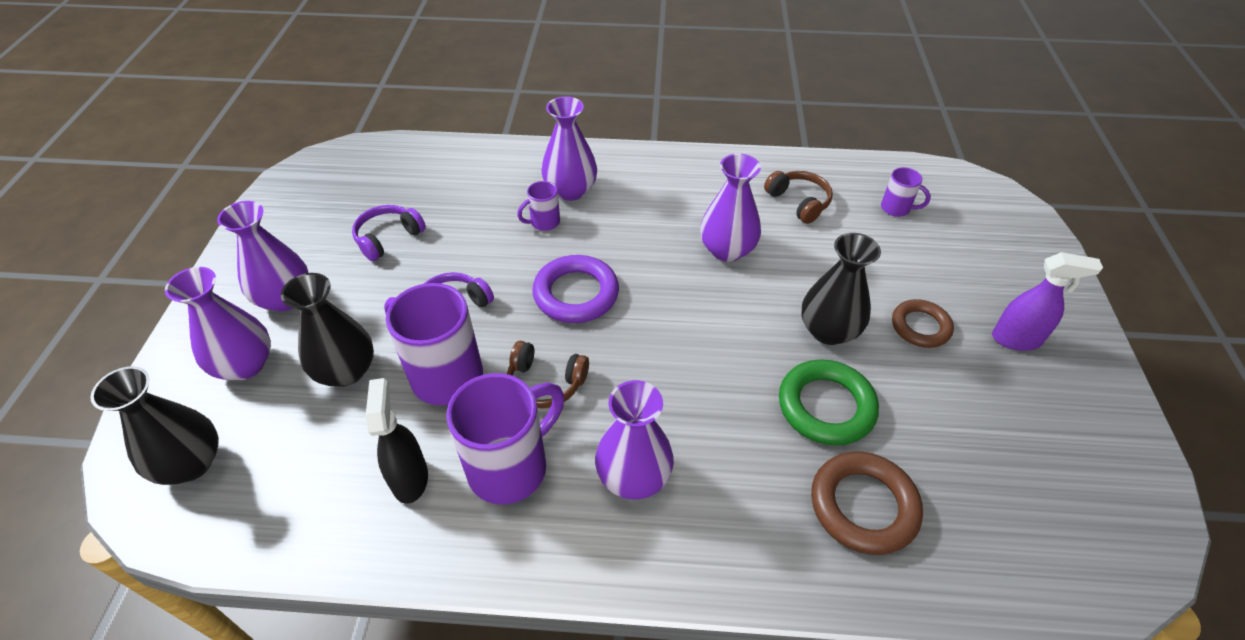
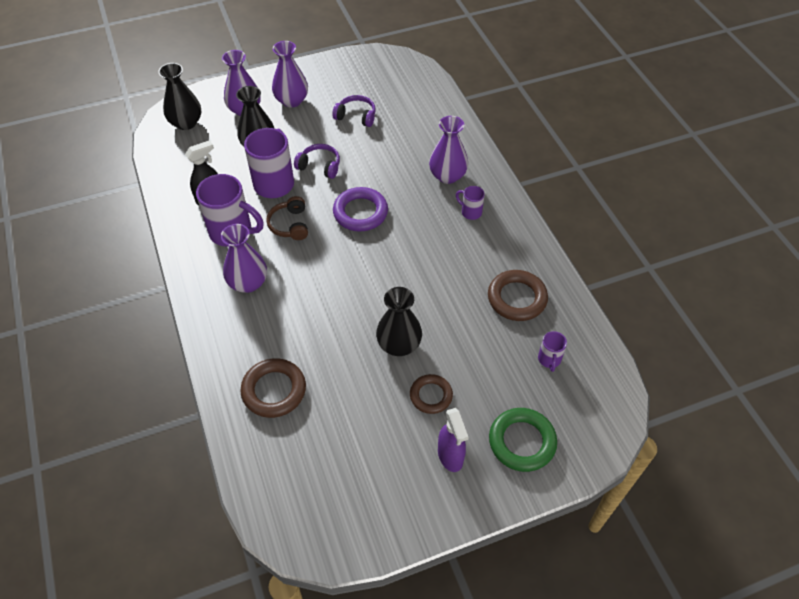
camera: 65 degrees right, 5 degrees up
(544, 222) = (410, 175): purple mug -> purple mug (470, 212)
(727, 250) = (442, 272): purple vase -> none
(799, 202) = (517, 298): brown headphones -> brown ring
(826, 406) = (336, 357): green ring -> green ring (522, 442)

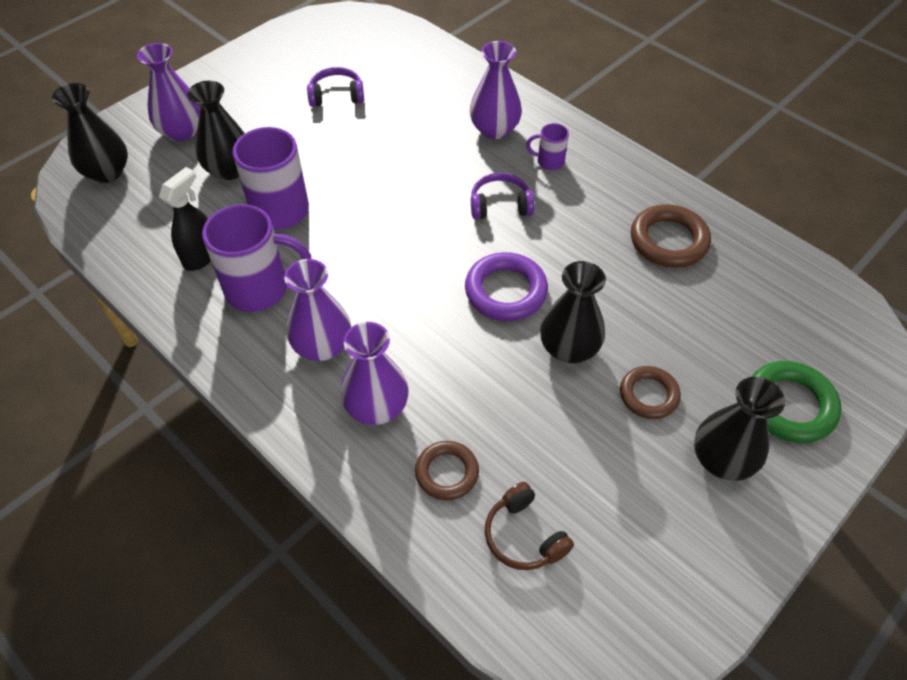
camera: 25 degrees left, 0 degrees up
(274, 390) = (447, 473): brown ring -> brown ring, size x0.66
(290, 225) = (333, 252): brown headphones -> brown headphones (523, 536)
(292, 100) = (240, 102): purple vase -> purple vase (377, 407)
(319, 166) = (327, 168): purple headphones -> purple headphones (500, 205)
(360, 212) = (416, 207): purple ring -> purple ring (505, 291)
(450, 456) = (722, 460): purple spray bottle -> black vase
(549, 360) = (752, 297): purple mug -> none

